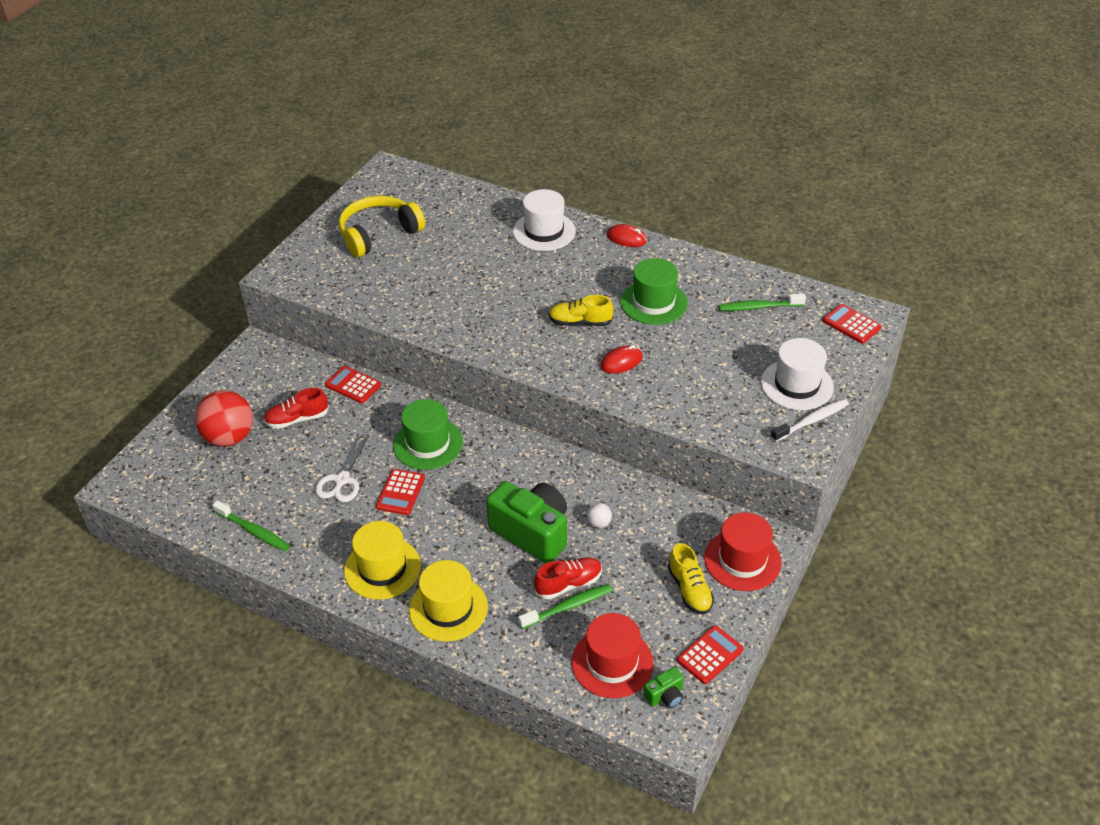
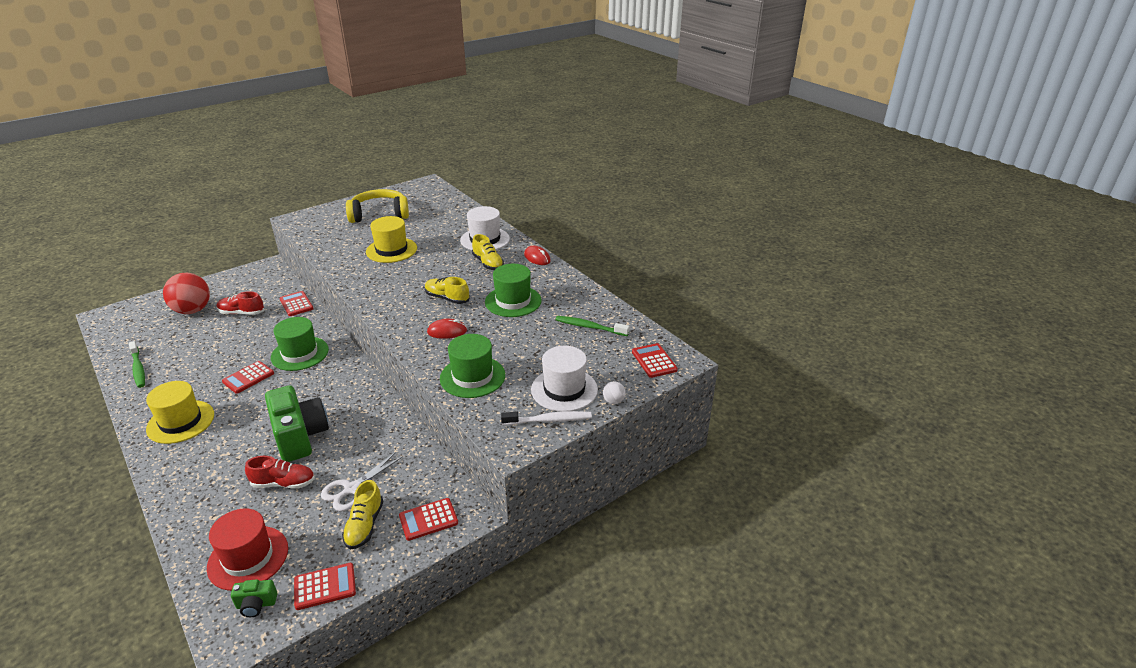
camera: 25 degrees right, 10 degrees down
(342, 480) = (223, 357): white scissors -> white scissors (352, 489)
(448, 608) = (187, 466): yellow hat -> yellow hat (391, 250)
(568, 607) = (265, 500): green toothbrush -> none
(579, 263) = (488, 263): none -> yellow shoe
(599, 523) = (352, 448): white ball -> white ball (613, 401)
(698, 403) = (472, 377): none -> green hat
(742, 560) = (428, 519): red hat -> red calculator

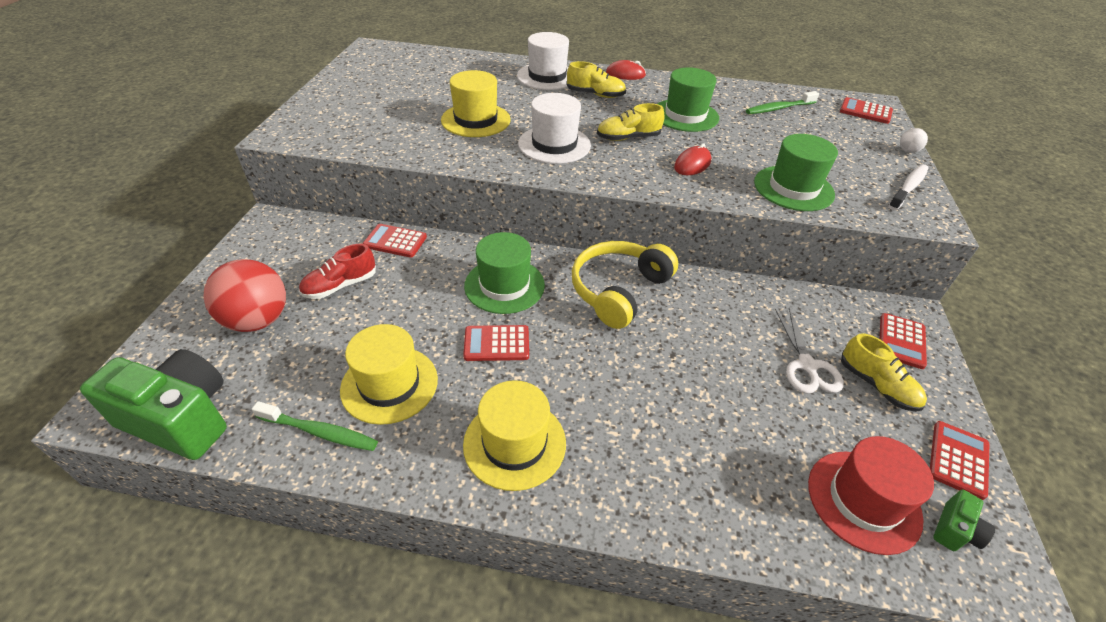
camera: 45 degrees left, 10 degrees up
(186, 367) = (389, 384): none -> yellow hat
(248, 377) = (496, 343): red calculator -> red calculator turned 90 degrees clockwise
(283, 483) = (747, 410): red shoe -> none
(300, 436) = (670, 358): green camera -> green camera (180, 419)
(379, 214) = (383, 93): yellow headphones -> yellow headphones (619, 290)
(564, 389) = (866, 161): white hat -> white hat (554, 144)

